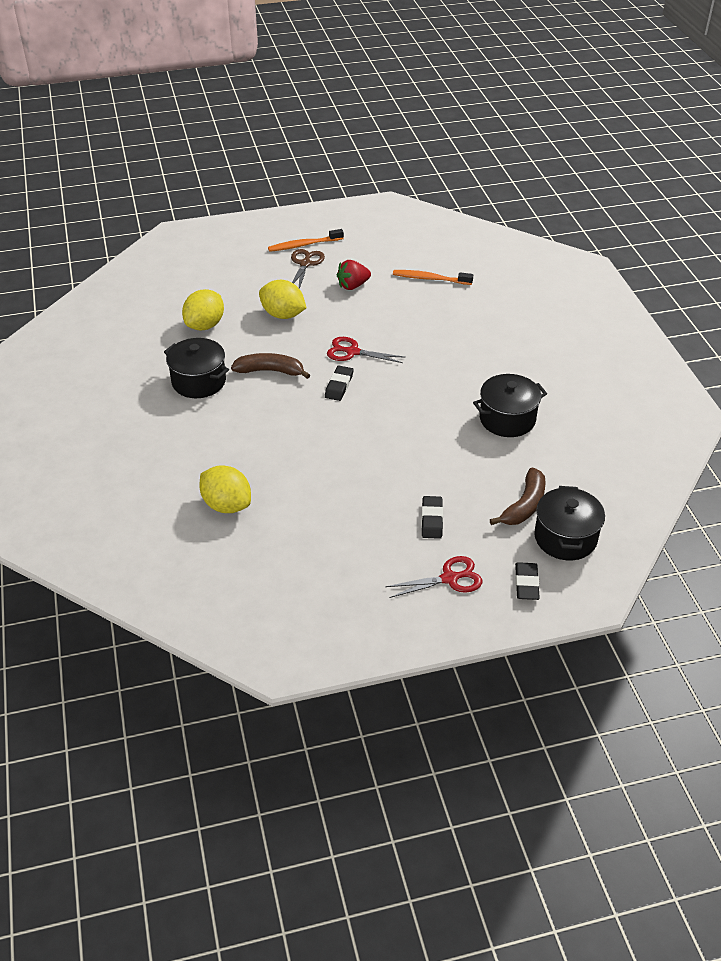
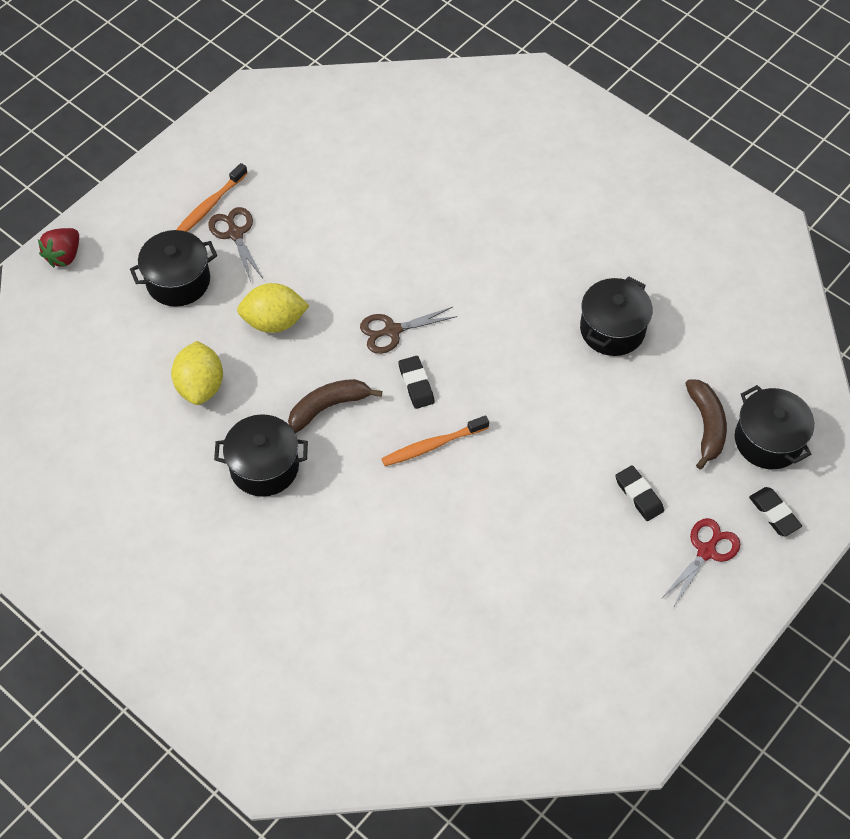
camera: 35 degrees left, 15 degrees up
(227, 505) = (434, 603): yellow lemon -> none
(247, 271) = (178, 281): none -> black pot
(352, 352) = (392, 331): red scissors -> brown scissors
(353, 286) = (315, 237): red strawberry -> red strawberry (64, 256)
(430, 279) = (389, 182): orange toothbrush -> orange toothbrush (432, 445)

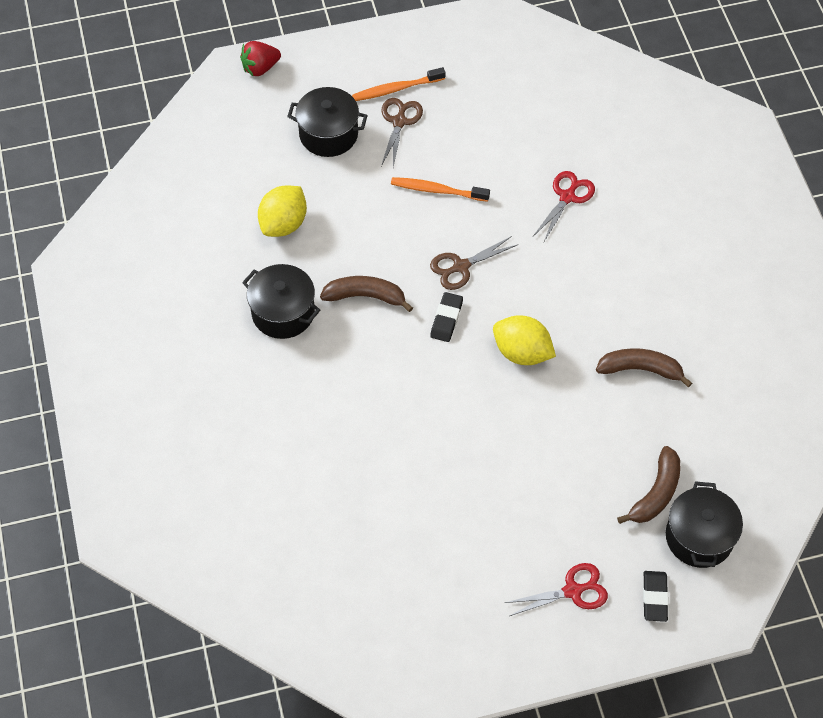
camera: 35 degrees right, 0 degrees up
(274, 321) = (376, 207): yellow lemon -> yellow lemon (522, 352)
(392, 331) = (461, 266): brown scissors -> brown scissors turned 45 degrees counterclockwise
(432, 445) = (421, 374): orange toothbrush -> orange toothbrush (437, 190)
(436, 218) = (567, 197): none -> red scissors
(612, 329) = (640, 369): black pot -> brown banana
(638, 495) = (554, 513): black eraser -> none

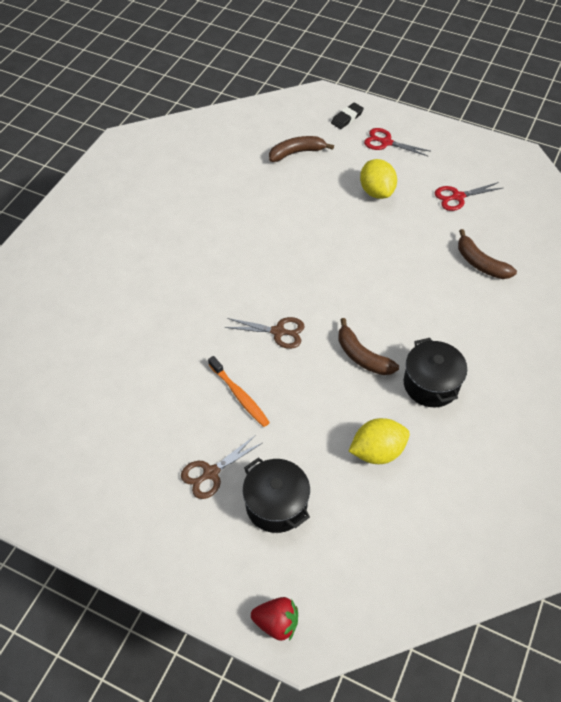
camera: 140 degrees left, 5 degrees down
(396, 89) = (184, 505): orange toothbrush -> none
(446, 319) = (321, 306): black eraser -> none
(522, 352) = (294, 258): yellow lemon -> yellow lemon (376, 191)
(567, 197) = (158, 328): red scissors -> red scissors (458, 197)
(640, 369) = (236, 207): brown banana -> brown banana (480, 263)
(699, 537) = (297, 125): black pot -> none

